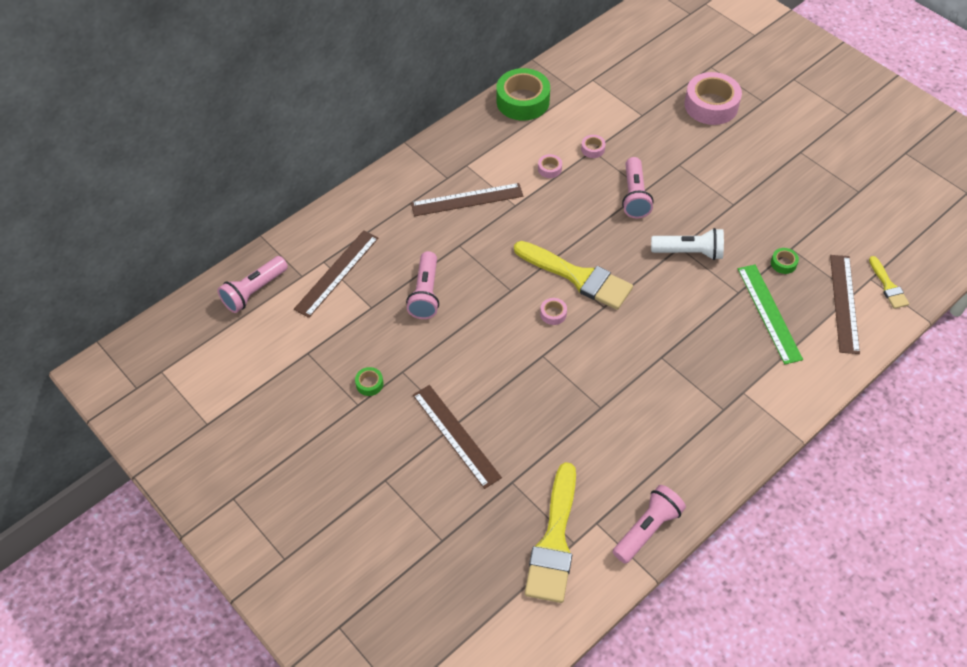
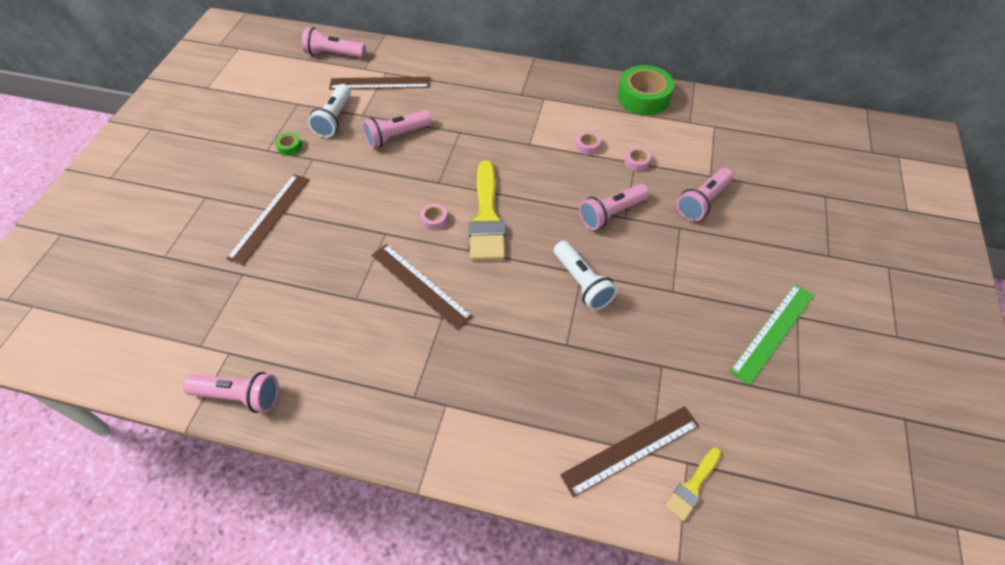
camera: 55 degrees right, 0 degrees up
(358, 331) = (334, 119): none -> white flashlight
(467, 200) = (509, 115): brown ruler -> brown ruler (420, 285)
(554, 541) = (195, 331): yellow brush -> none
(664, 136) = (702, 202): none -> pink flashlight
(711, 105) = (777, 218): pink tape -> none
(769, 313) = (561, 383): green ruler -> green ruler (773, 332)
(783, 263) = (636, 367): green tape -> none

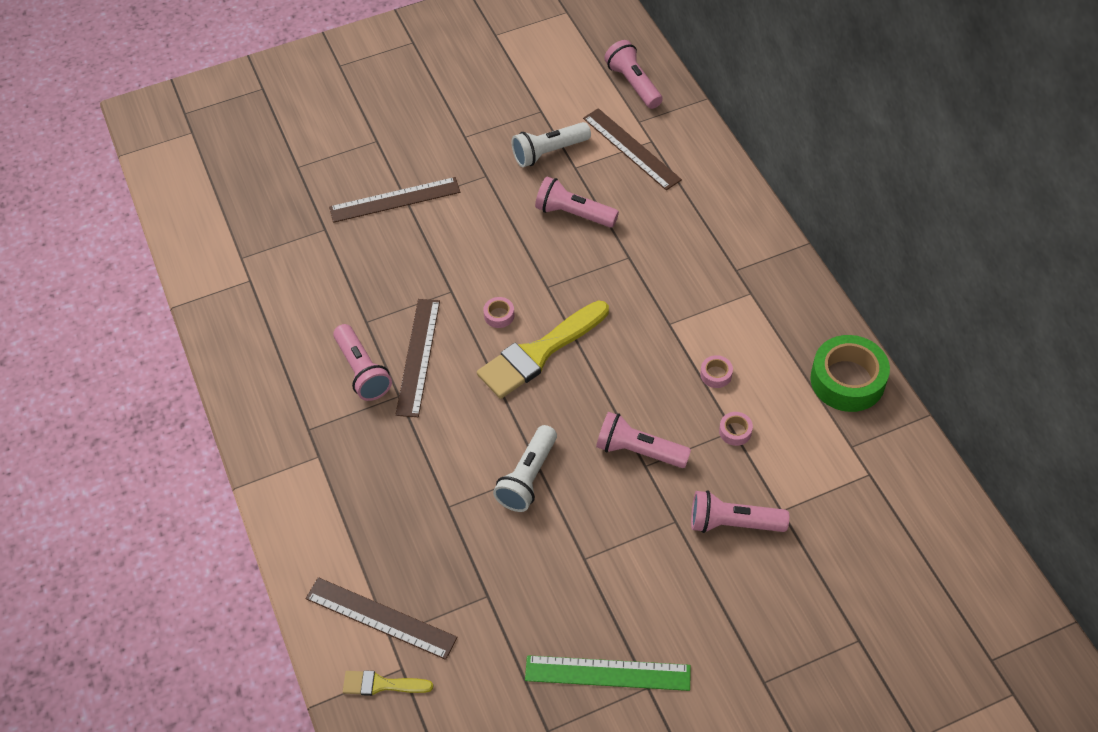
camera: 55 degrees right, 0 degrees up
(239, 396) = (221, 317): pink flashlight -> pink flashlight (362, 371)
(290, 147) = (483, 149): green tape -> none

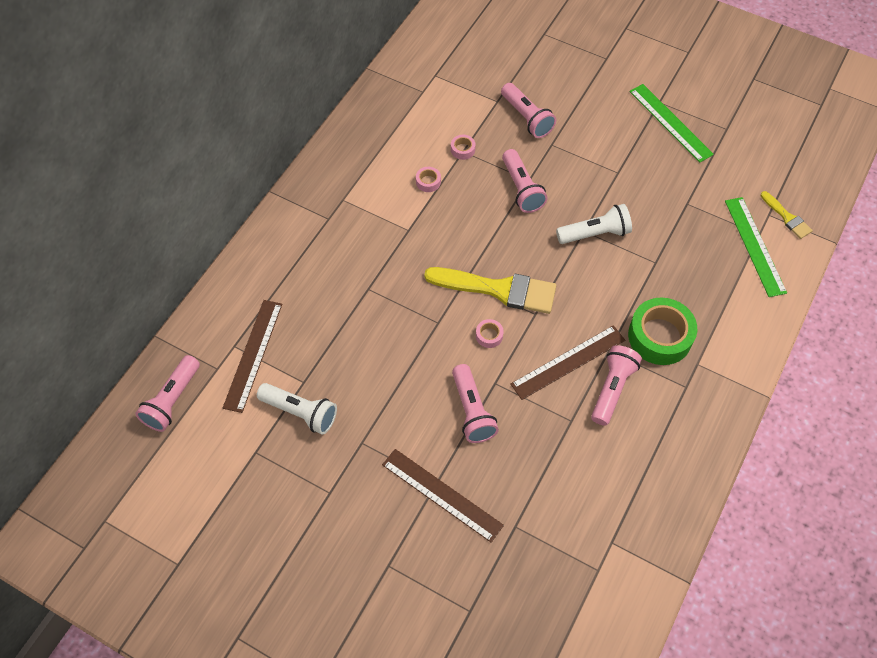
camera: 130 degrees left, 5 degrees up
(381, 617) = (754, 246): brown ruler -> green ruler
(574, 214) = (353, 351): pink flashlight -> pink flashlight (472, 411)
(847, 380) = (374, 115): green tape -> green tape (660, 336)

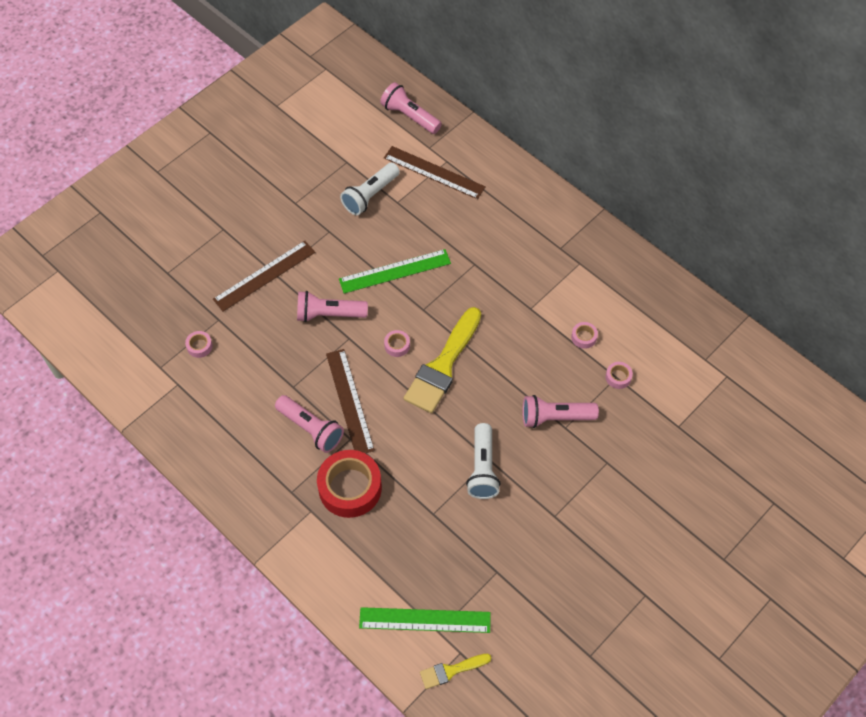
camera: 105 degrees right, 0 degrees up
(526, 118) = (648, 448): pink flashlight -> none
(556, 535) = (199, 346): none -> pink tape
(660, 336) = (350, 488): green tape -> red tape
(670, 122) = (612, 596): green ruler -> green ruler (395, 271)

